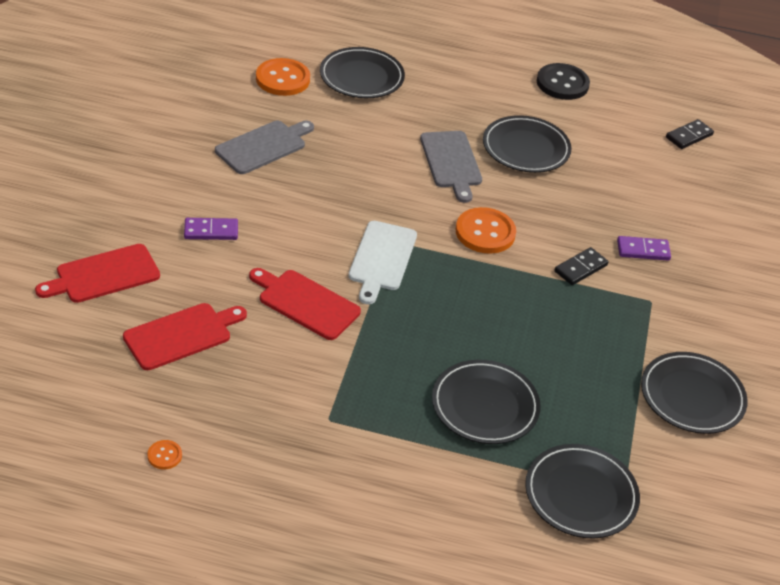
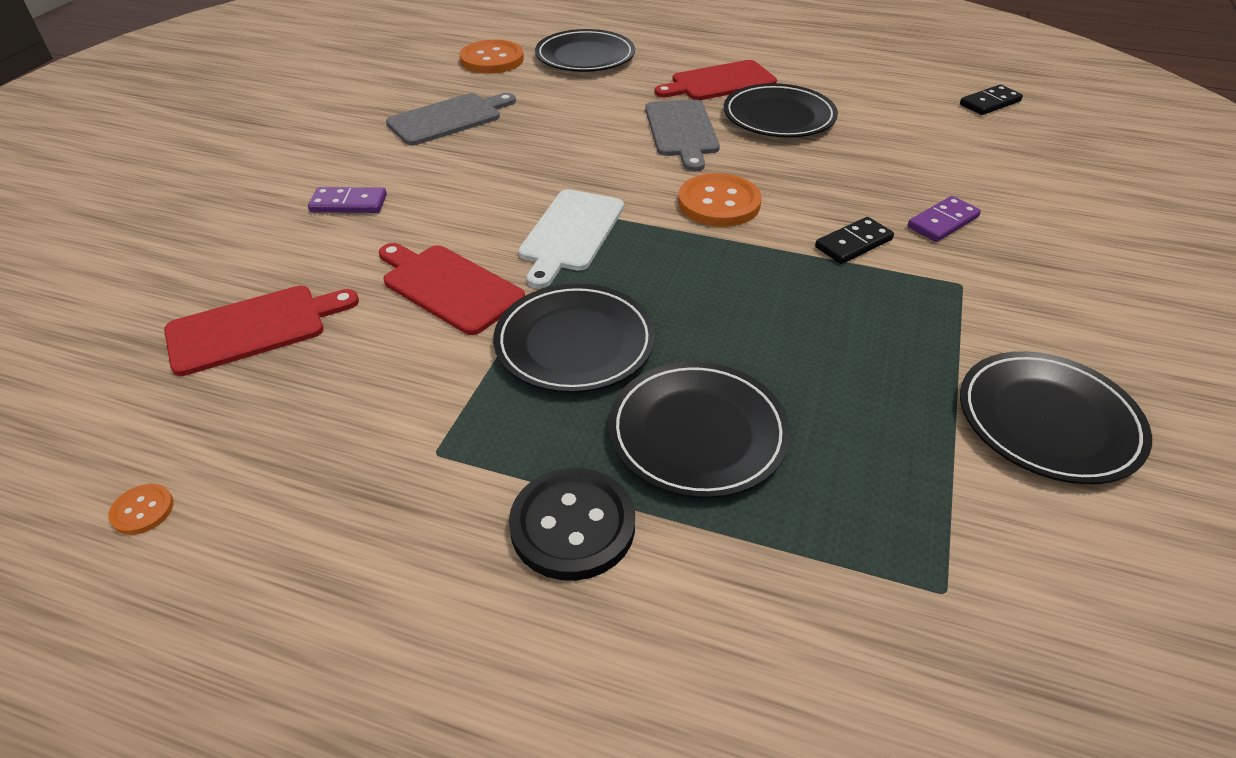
camera: 10 degrees right, 0 degrees up
(103, 275) = (181, 253): red cutting board -> red cutting board (719, 82)
(562, 83) = (825, 58): black button -> black button (572, 525)
(581, 494) = (864, 596): black plate -> black plate (574, 343)
(643, 250) = (942, 222): purple domino -> purple domino turned 45 degrees counterclockwise

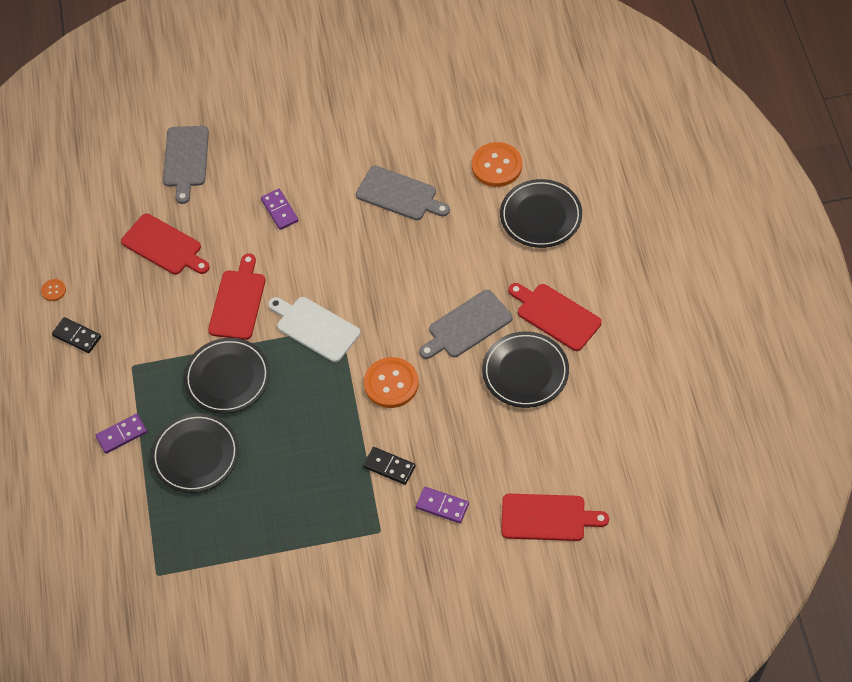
camera: 65 degrees right, 15 degrees up
(141, 255) = (185, 160): none -> grey cutting board
(570, 233) = (315, 327): white cutting board -> white cutting board turned 45 degrees clockwise
(572, 525) = (121, 434): black button -> purple domino
(989, 103) = (638, 494): black domino -> black domino (77, 336)
(997, 159) = (547, 518): none -> red cutting board
(1048, 421) = (282, 594): black plate -> none

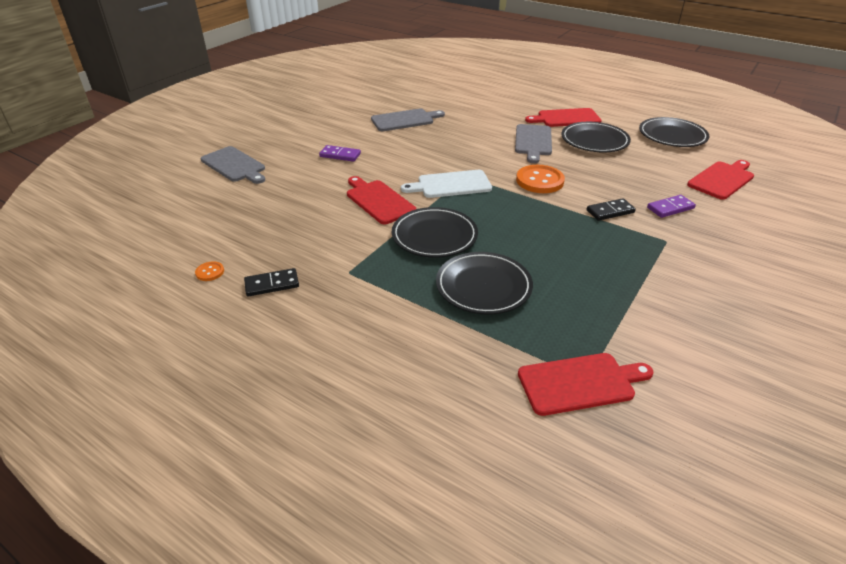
camera: 50 degrees left, 20 degrees down
(121, 434) = (404, 314): purple domino -> none
(164, 246) = (278, 205): red cutting board -> red cutting board (580, 383)
(496, 166) = (438, 92): orange button -> none
(541, 216) = (492, 96): black plate -> black plate (672, 136)

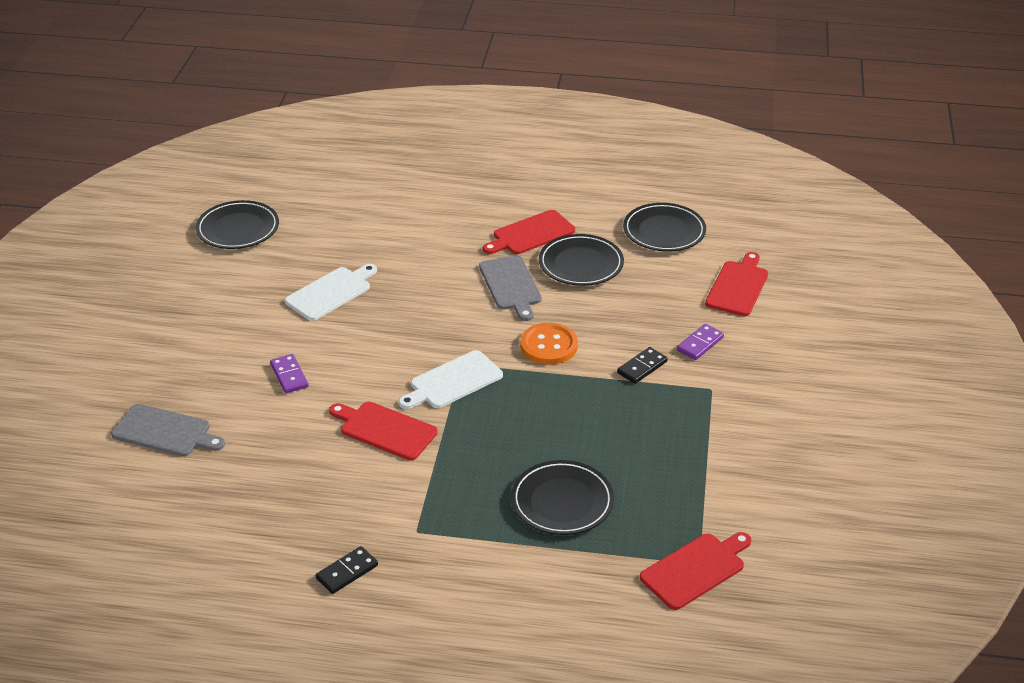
camera: 25 degrees left, 0 degrees up
(210, 272) = (267, 581): orange button -> none
(340, 155) = (289, 376): purple domino -> purple domino turned 75 degrees clockwise
(405, 120) = (331, 292): grey cutting board -> white cutting board
(434, 236) = (477, 457): black plate -> black plate (238, 229)

